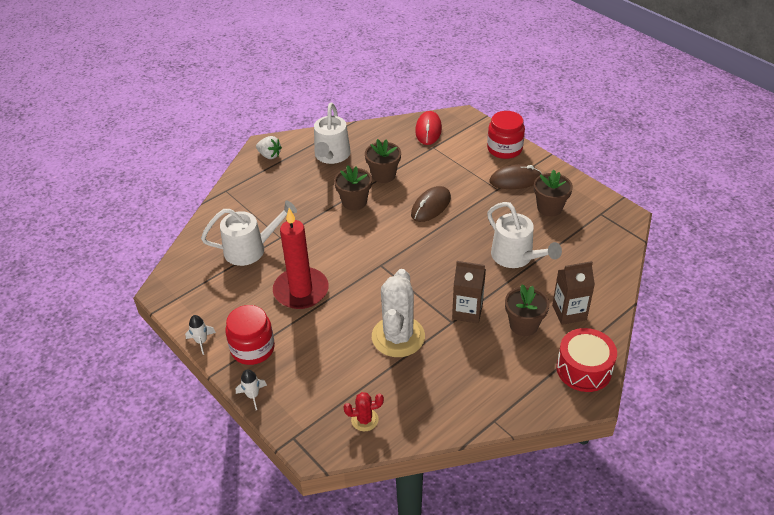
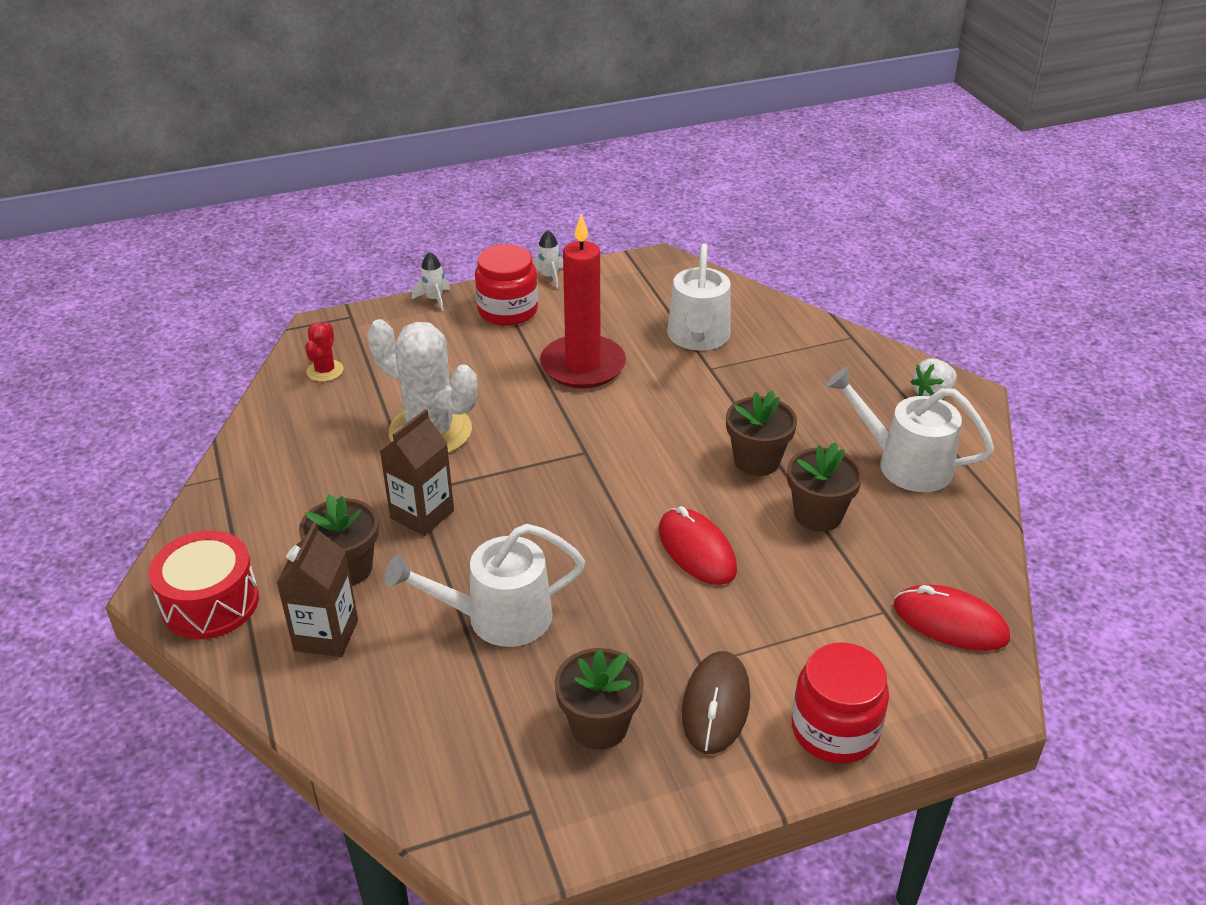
camera: 110 degrees right, 5 degrees down
(431, 206) = (697, 550): brown mouse -> red mouse

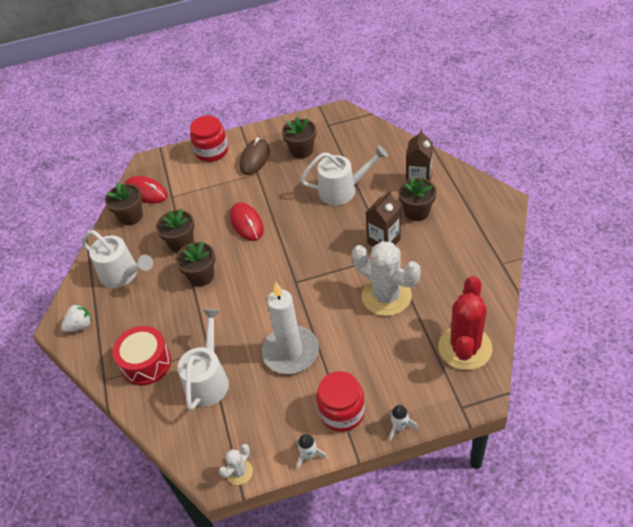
camera: 170 degrees left, 10 degrees up
(210, 603) = (477, 194): red drum -> red drum (146, 363)
(325, 371) = (465, 348): red cactus -> red cactus, size x2.13
(583, 366) = (290, 352): red candle -> white candle
(633, 264) = (239, 472): none -> white cactus
(953, 568) = (131, 216): none -> brown flower pot

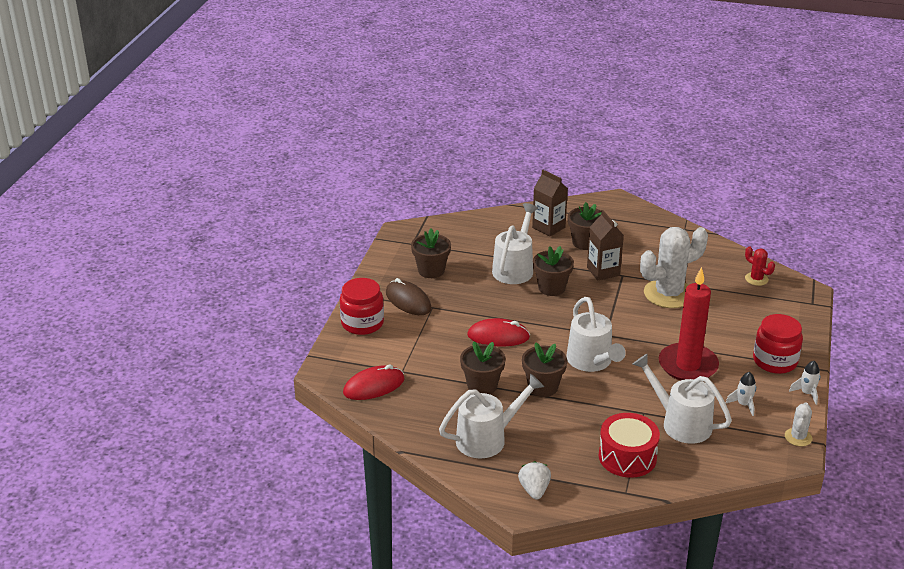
camera: 65 degrees left, 15 degrees down
(131, 216) = (401, 408): brown flower pot -> brown flower pot (551, 288)
(239, 472) = (798, 437): white cactus -> white cactus turned 45 degrees clockwise
(252, 290) = (592, 362): none -> white watering can
(290, 352) = (688, 365): white candle -> red candle
(399, 427) = (810, 338): white rocket -> white rocket (743, 405)
(465, 348) = (756, 279): red cactus -> red cactus, size x0.47

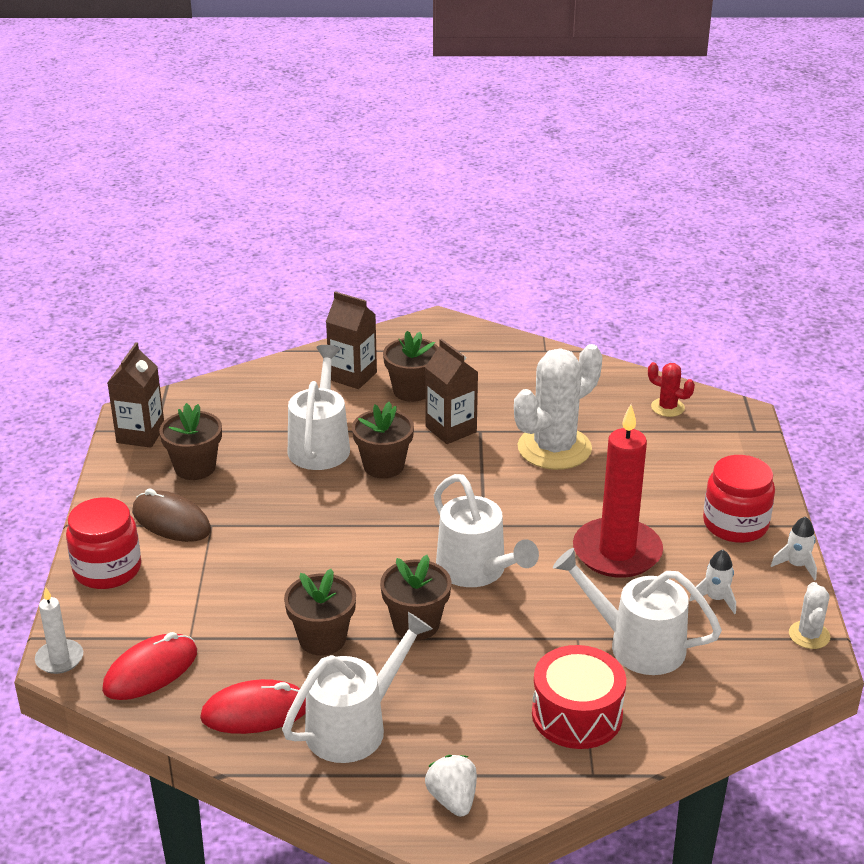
camera: 15 degrees left, 0 degrees up
(322, 370) = (59, 659): none -> white candle
(402, 245) = (140, 435): none -> brown carton
(498, 336) = (325, 555): red mouse -> red mouse (255, 712)

